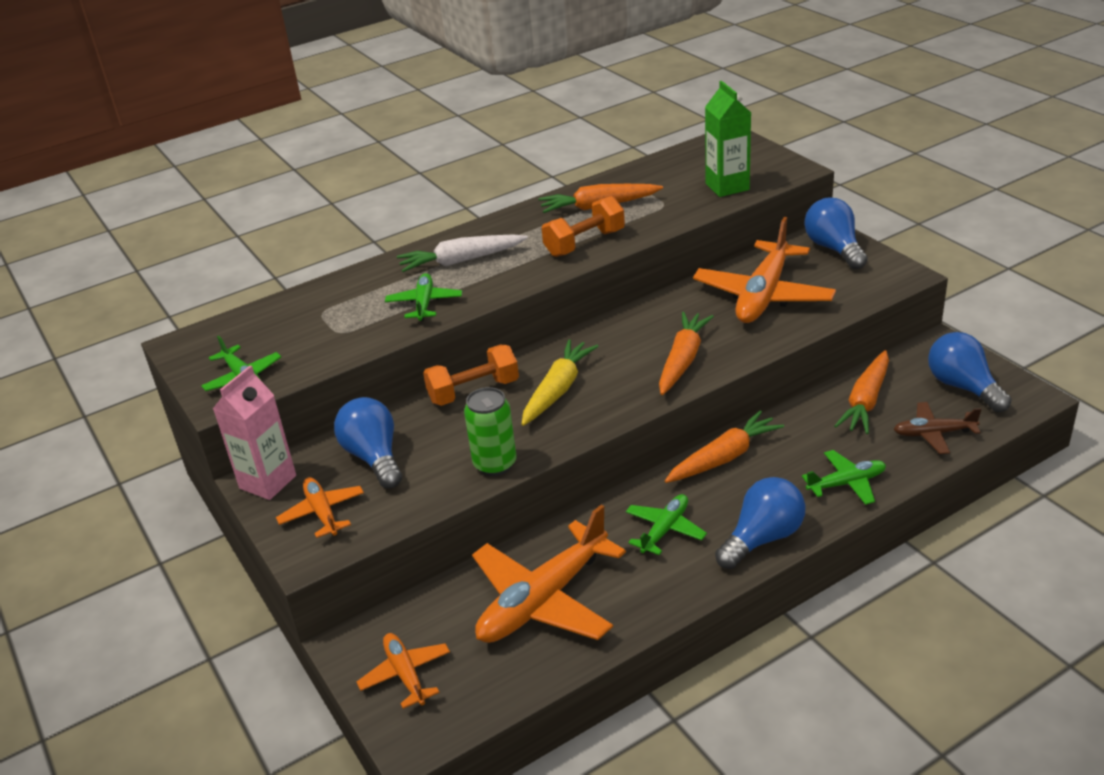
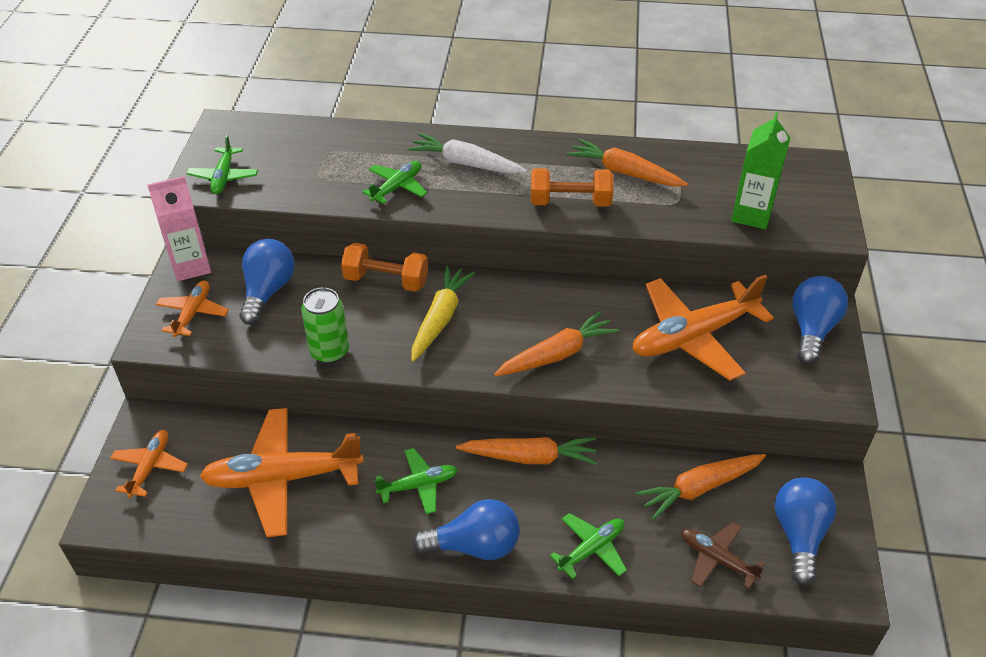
camera: 35 degrees right, 10 degrees up
(558, 390) = (440, 319): yellow carrot -> yellow carrot turned 45 degrees counterclockwise
(847, 483) = (591, 549): green plane -> green plane turned 60 degrees counterclockwise

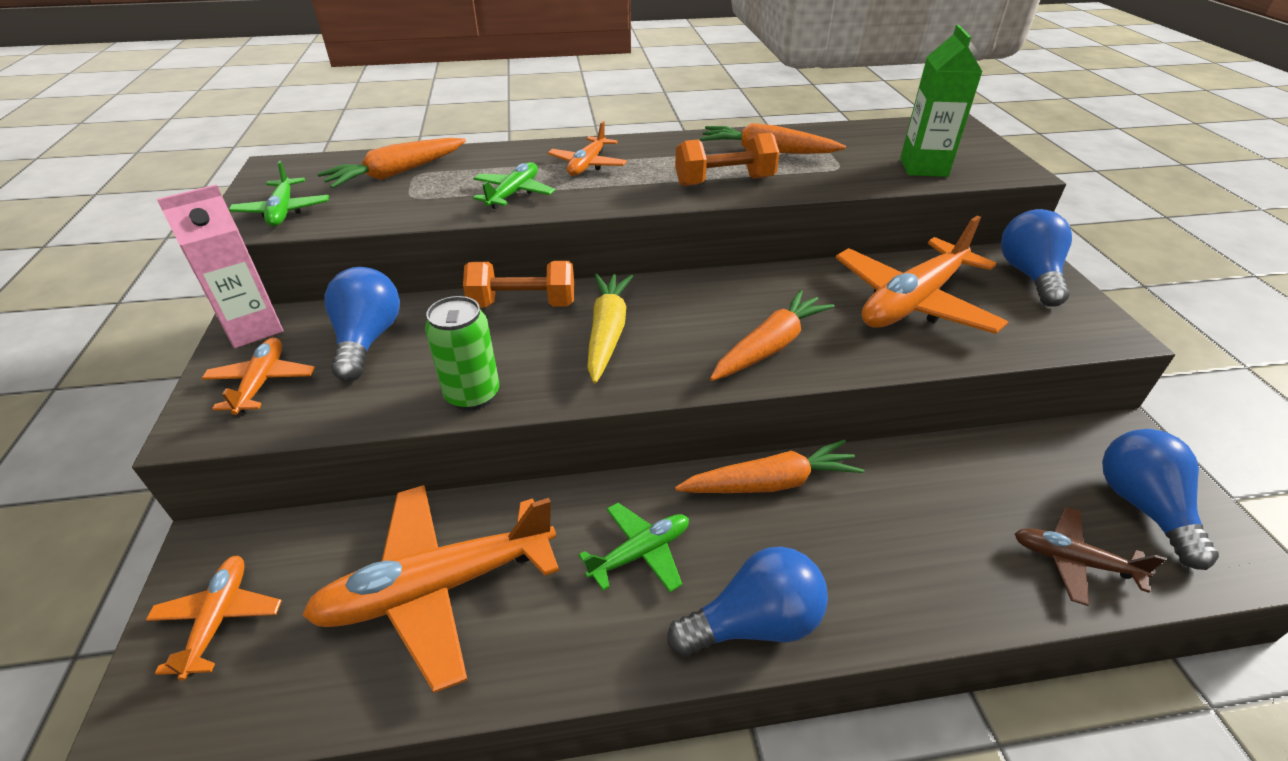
camera: 15 degrees left, 5 degrees down
(466, 163) = (587, 165): white carrot -> orange plane
(591, 549) = (912, 587): green plane -> none
(699, 488) = (992, 476): orange carrot -> orange carrot (397, 173)

